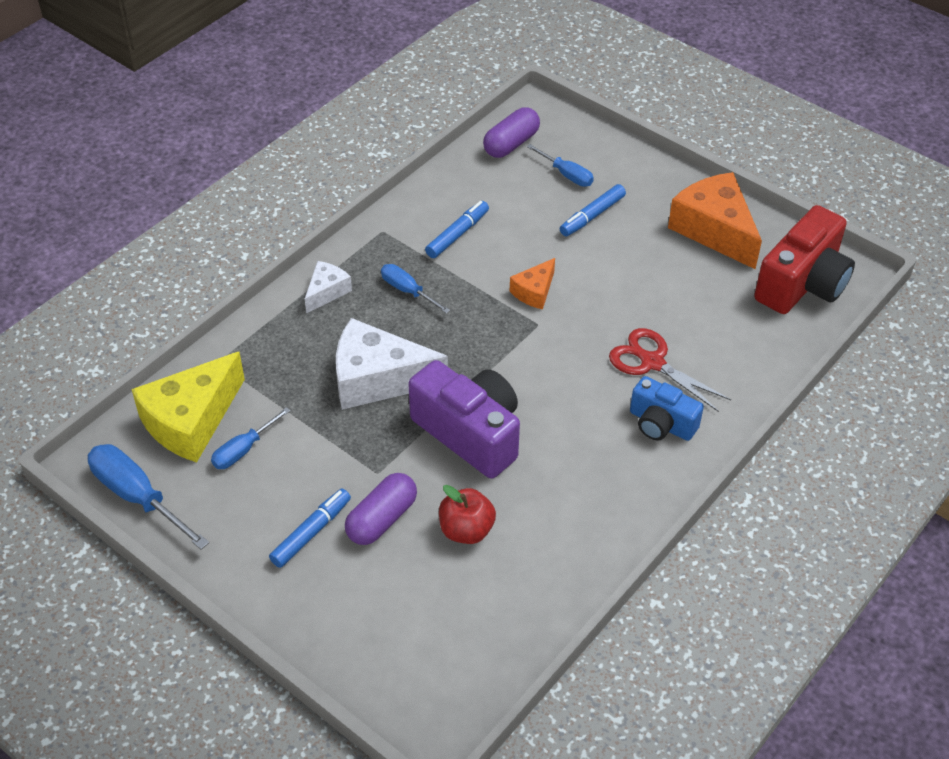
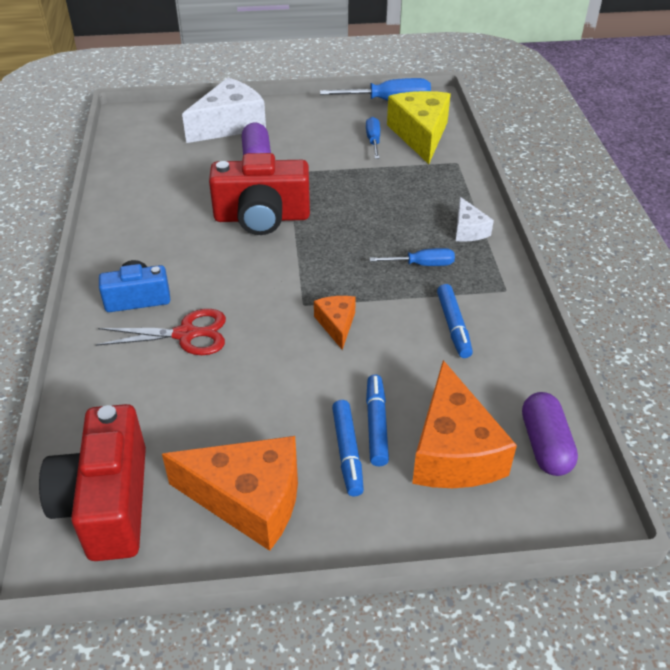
camera: 135 degrees right, 5 degrees down
(311, 532) = (285, 135): blue marker -> blue marker (347, 452)
(377, 379) = (358, 208): white cheese -> white cheese (230, 125)
(466, 530) = (204, 178): red apple -> none
(470, 433) = (262, 217): purple camera -> red camera
(566, 175) = (453, 451): blue screwdriver -> orange cheese

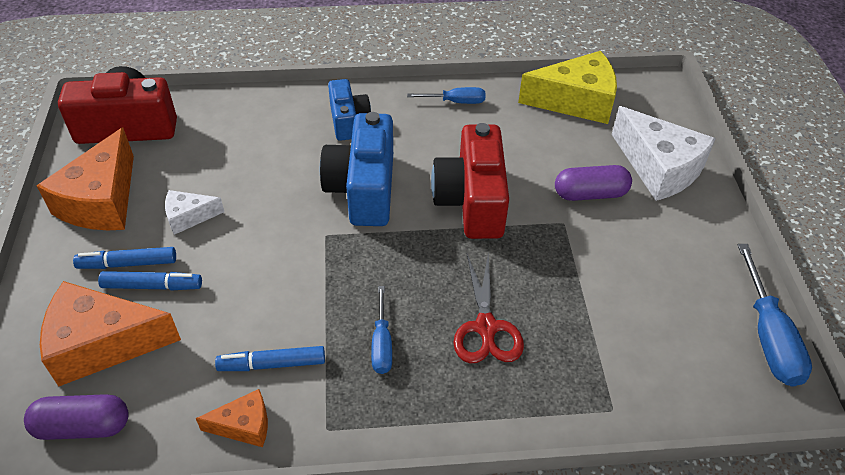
camera: 90 degrees right, 5 degrees up
(187, 334) = (296, 155): red scissors -> red scissors (486, 328)
(242, 283) = (363, 189): none -> blue camera
(336, 324) = (291, 260): orange cheese -> orange cheese (244, 425)
(373, 141) = (651, 311): blue screwdriver -> blue screwdriver (455, 102)
(420, 135) = (679, 369): yellow cheese -> yellow cheese (576, 101)
(468, 230) = (449, 403): white cheese -> white cheese (189, 217)

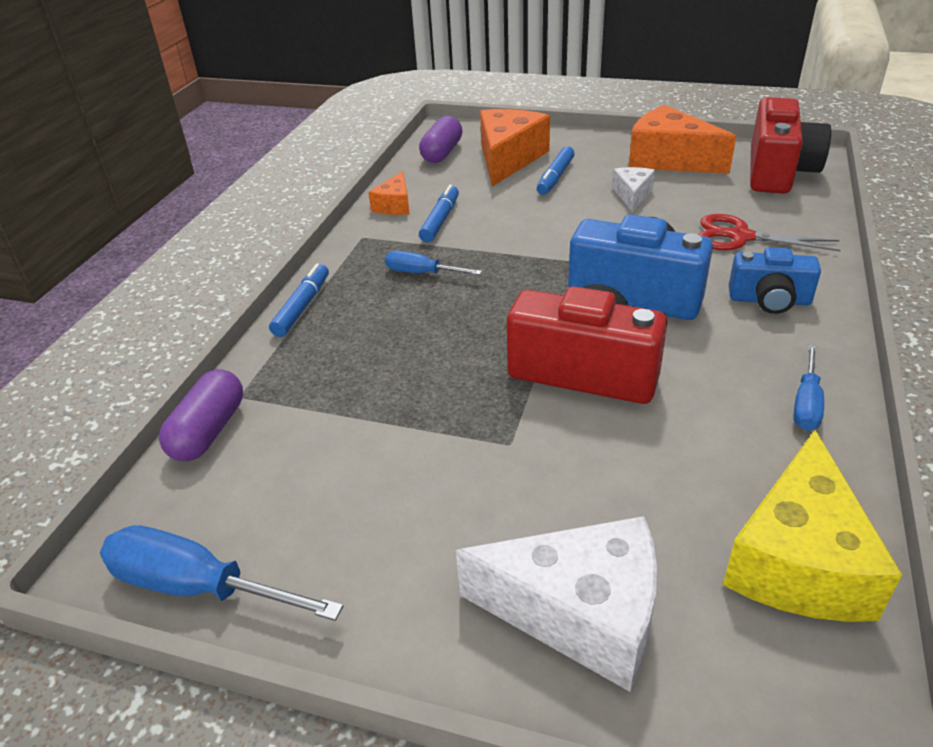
camera: 115 degrees right, 10 degrees down
(128, 263) = (586, 168): blue marker -> blue marker (302, 307)
(486, 328) = (394, 337): red scissors -> red scissors (739, 236)
(590, 194) = (553, 492): purple capsule -> purple capsule (208, 431)
(659, 168) = (580, 614): white cheese -> white cheese turned 150 degrees counterclockwise

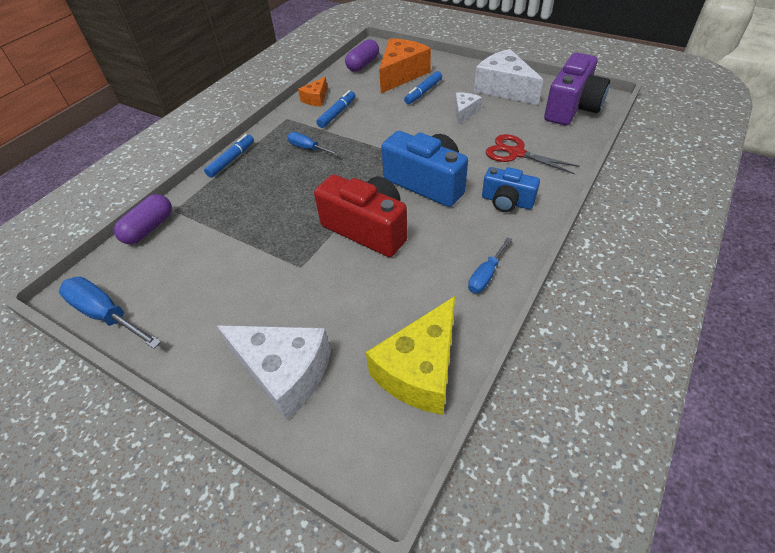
camera: 15 degrees right, 10 degrees up
(669, 159) = (504, 89): orange cheese -> white cheese
(778, 172) = (572, 108): red camera -> purple camera

